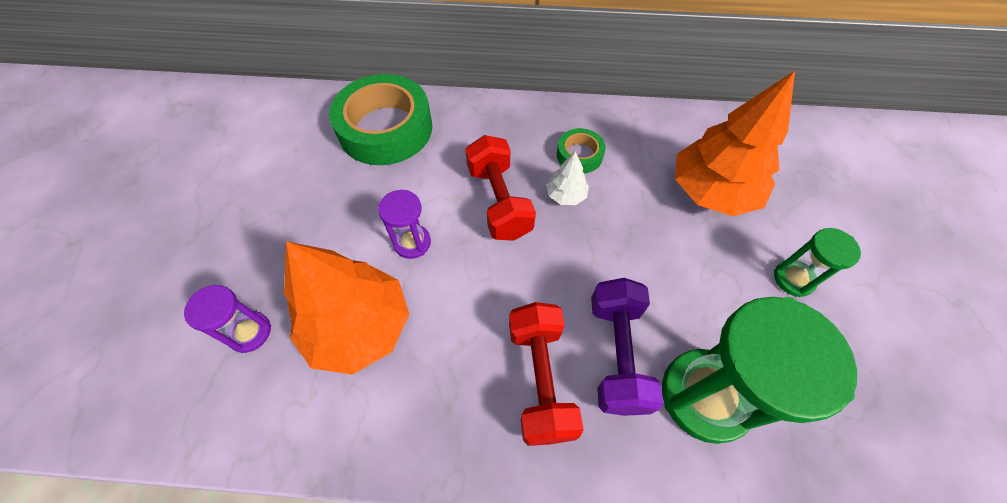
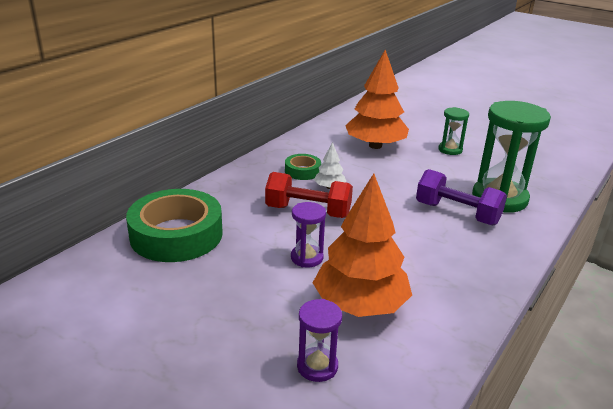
camera: 60 degrees left, 30 degrees down
(540, 379) = (456, 244): red dumbbell -> none

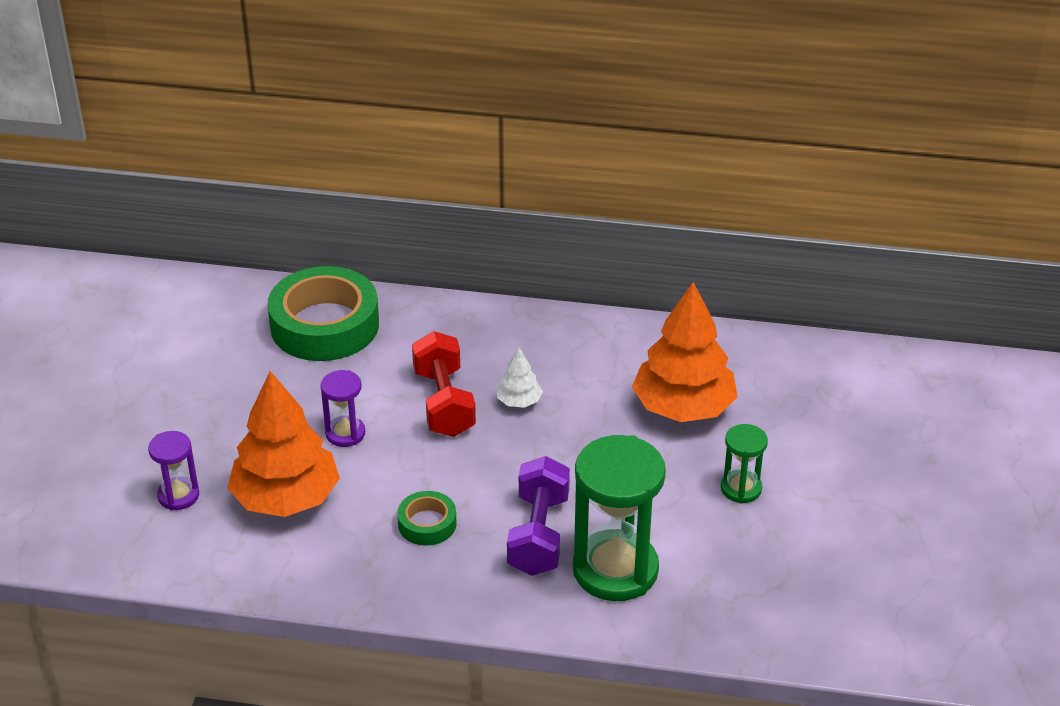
camera: 65 degrees right, 10 degrees up
(302, 171) = (543, 364): green tape -> green tape (427, 523)

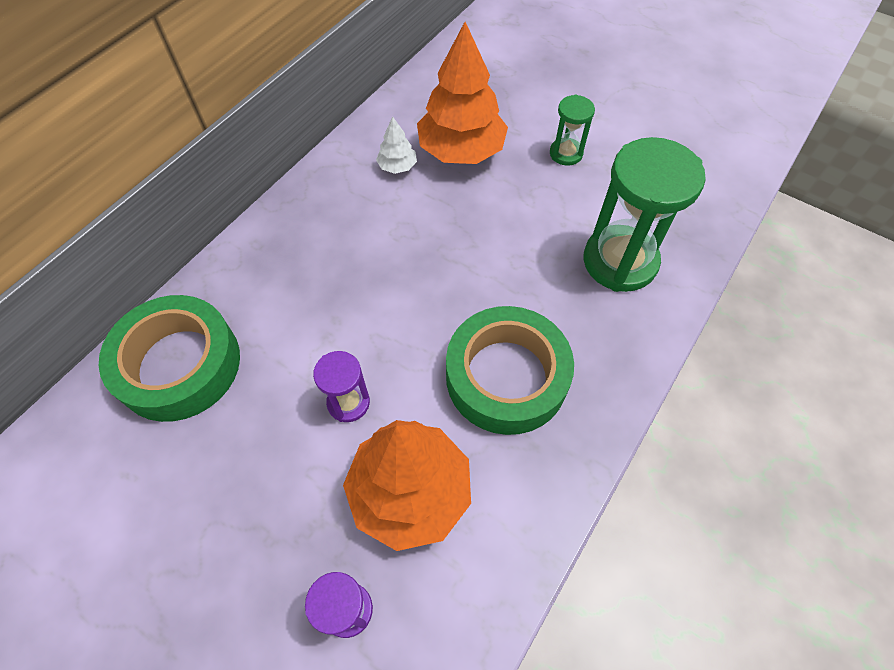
camera: 65 degrees left, 20 degrees up
(427, 523) = (506, 376): green tape -> green tape, size x2.10
(444, 403) = (356, 305): red dumbbell -> none
(519, 401) = (389, 250): white tree -> white tree (397, 166)
(538, 534) = (557, 297): purple dumbbell -> none

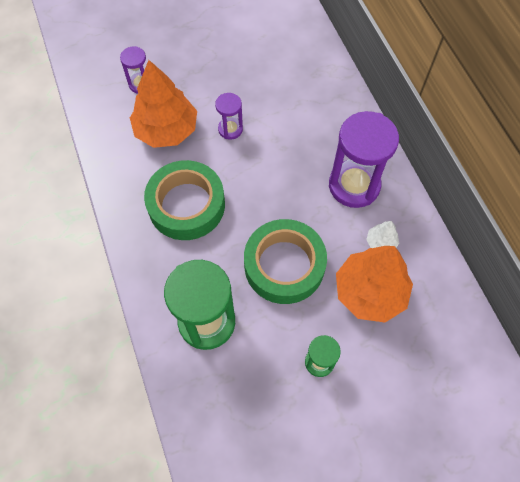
camera: 125 degrees right, 5 degrees up
(179, 365) = (307, 73): green tape -> green tape (284, 265)
(341, 221) = (354, 185): none -> purple hourglass

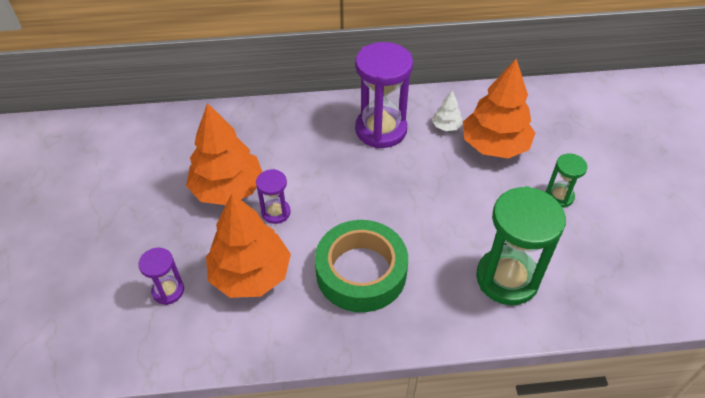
camera: 75 degrees left, 15 degrees down
(245, 89) = (228, 189): none -> orange tree
(284, 265) = (455, 201): green tape -> none

